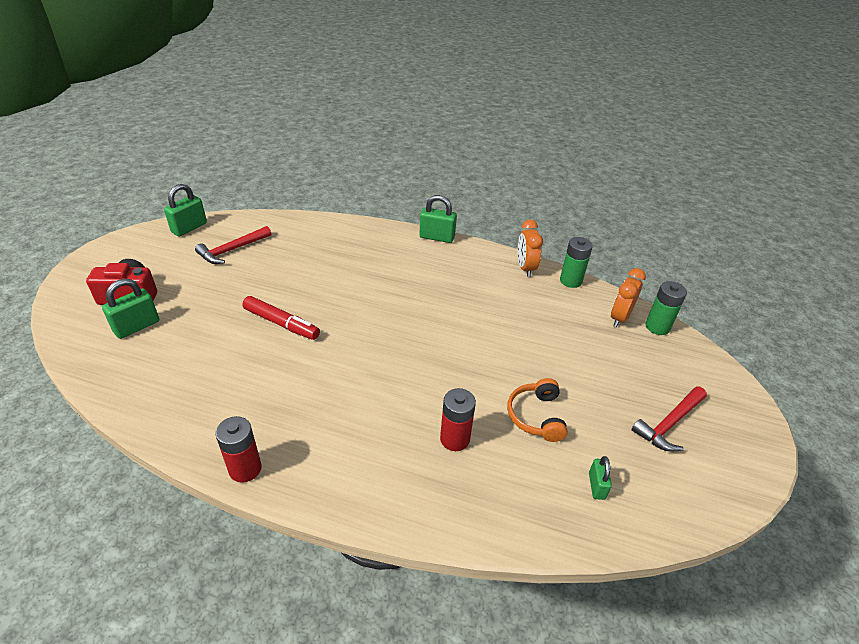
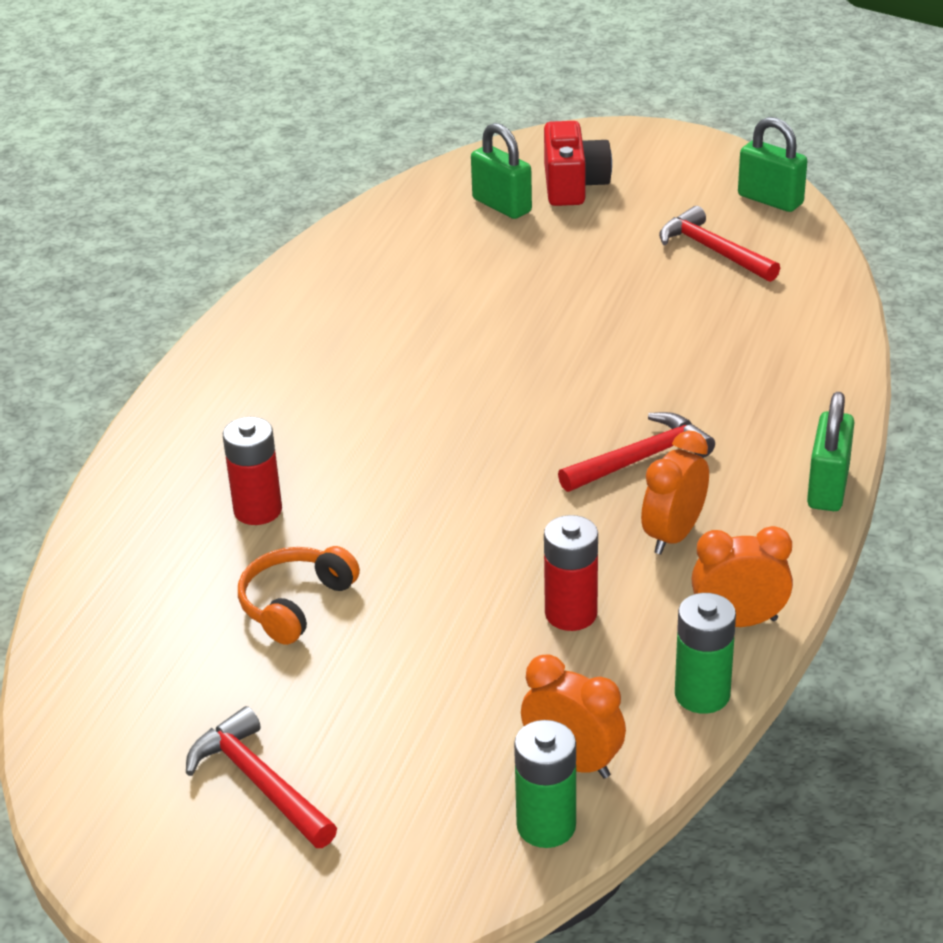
camera: 95 degrees right, 5 degrees down
(245, 469) = (232, 332): red battery -> red battery (571, 614)
(281, 323) = (518, 324): red marker -> none
(413, 286) = (640, 459): none -> red hammer
(470, 281) = (673, 535): none -> orange clock
(536, 416) = (295, 604): orange headphones -> orange headphones turned 60 degrees counterclockwise
(596, 486) = (144, 660): green padlock -> none

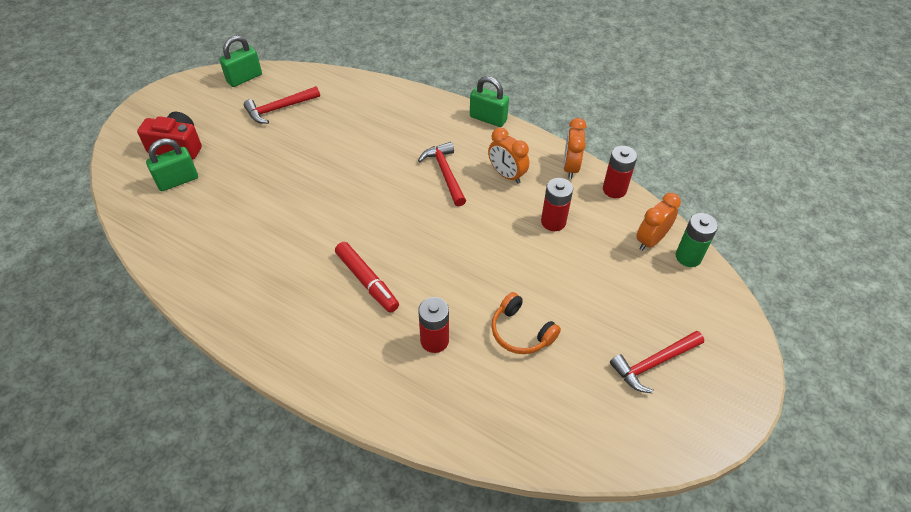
camera: 80 degrees left, 15 degrees up
(359, 420) = (367, 281): none -> red marker
(702, 694) = (614, 189): green battery -> red battery

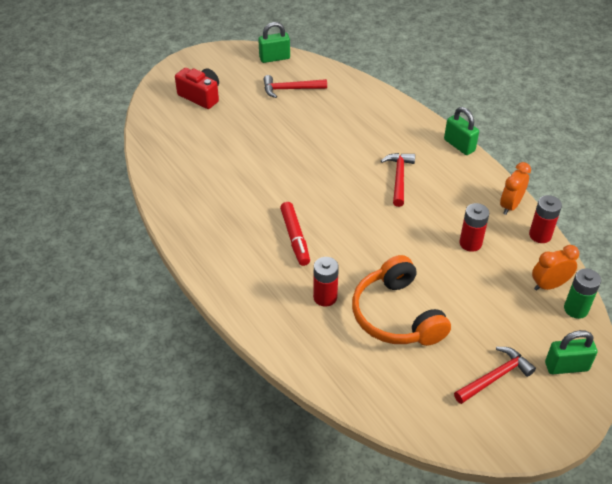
camera: 25 degrees right, 5 degrees down
(178, 180) = (190, 121): green padlock -> green padlock (566, 366)
(506, 175) = (450, 194): orange clock -> none
(521, 332) = (396, 315): orange headphones -> orange headphones, size x1.74
(653, 363) = (495, 377): red hammer -> red hammer turned 150 degrees clockwise

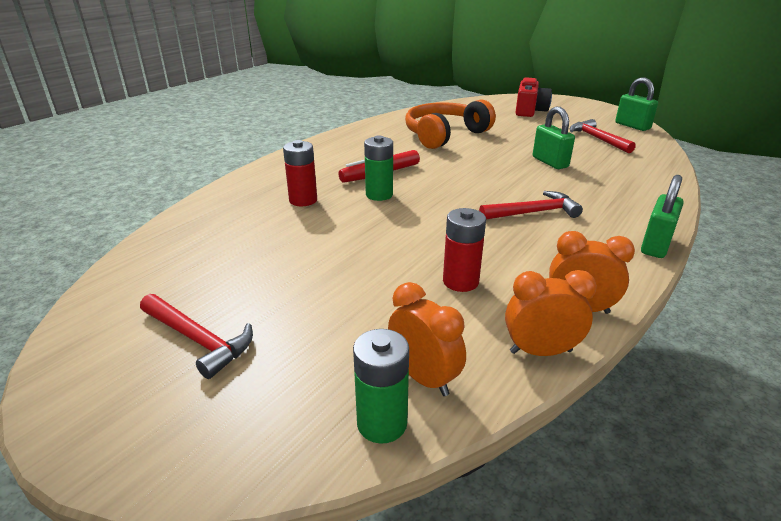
camera: 70 degrees right, 15 degrees down
(335, 249) = (379, 195): none -> green battery
(396, 315) = (293, 244): orange headphones -> orange headphones (444, 135)
(540, 235) = (540, 351): red battery -> orange clock
(566, 366) = (231, 425): green padlock -> green padlock (550, 162)

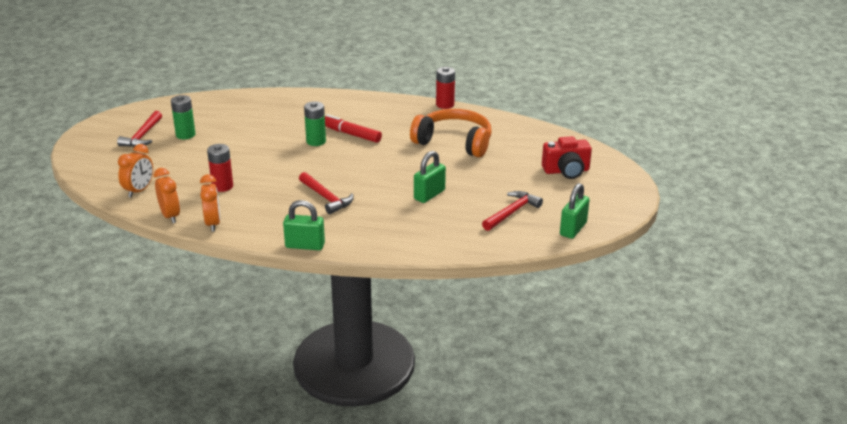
camera: 65 degrees right, 0 degrees up
(303, 200) = (290, 120): red battery -> red battery (445, 104)
(382, 423) = (108, 187): green battery -> green battery (185, 135)

